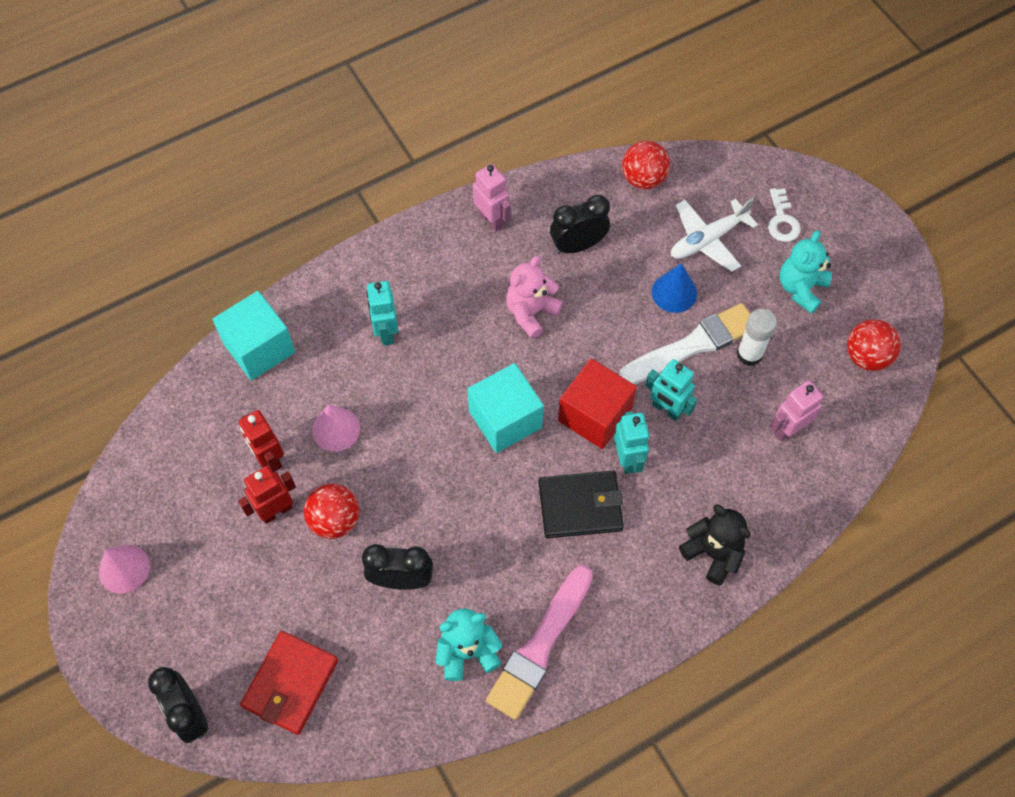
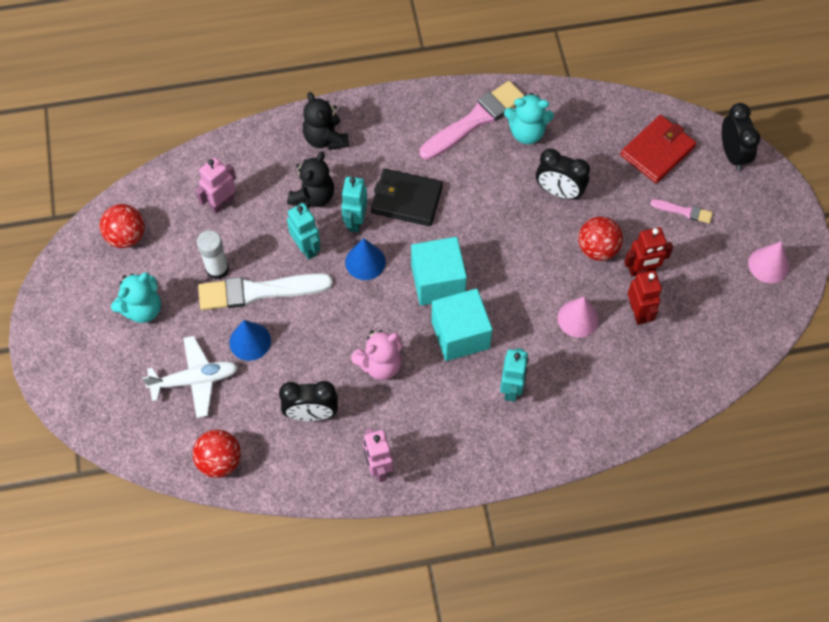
camera: 160 degrees left, 0 degrees up
(240, 606) = (684, 211): none -> pink brush
(259, 348) = (626, 411): turquoise cube -> turquoise cube (460, 334)
(594, 415) = (365, 262): red cube -> blue cone
(690, 473) = (313, 196): none -> black teddy bear
(782, 220) = (120, 375): white key -> none
(788, 429) = (221, 203): pink robot -> pink robot turned 150 degrees clockwise

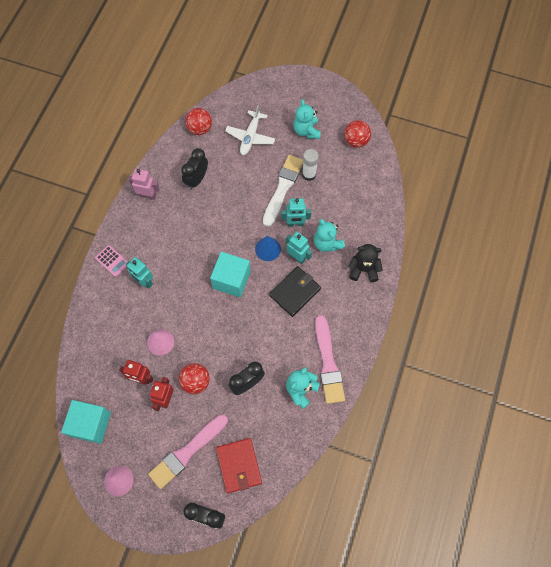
camera: 120 degrees right, 5 degrees up
(221, 203) = (350, 195): pink robot -> none
(250, 341) = (256, 170): blue cone -> none
(313, 196) = (327, 243): black teddy bear -> turquoise teddy bear
(380, 364) = (202, 224): pink teddy bear -> none
(460, 334) = (192, 273): turquoise cube -> turquoise cube (91, 424)
(510, 451) = (112, 261): none -> pink calculator
(684, 211) = (187, 452): pink brush -> pink brush, size x2.09

